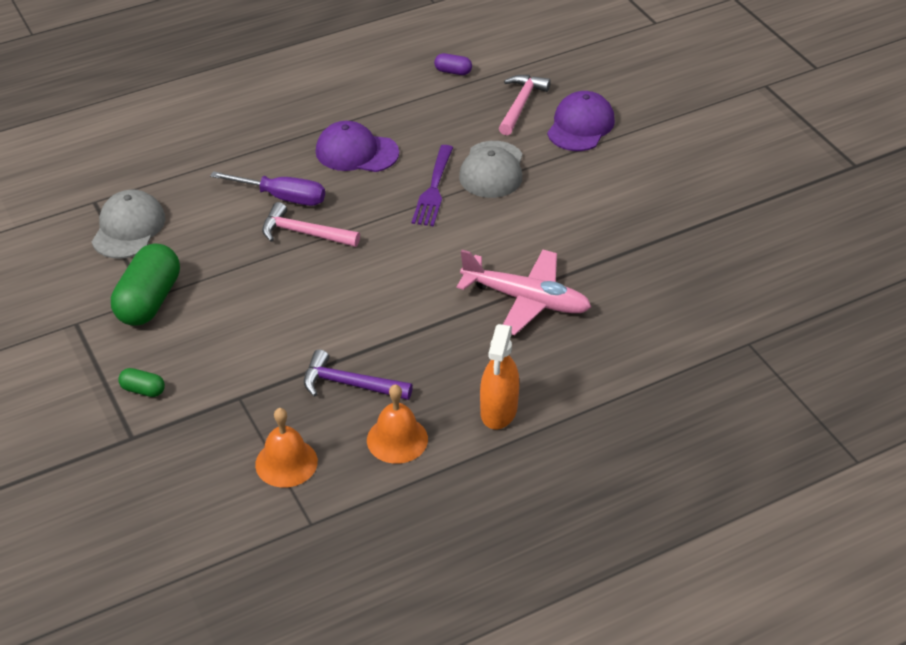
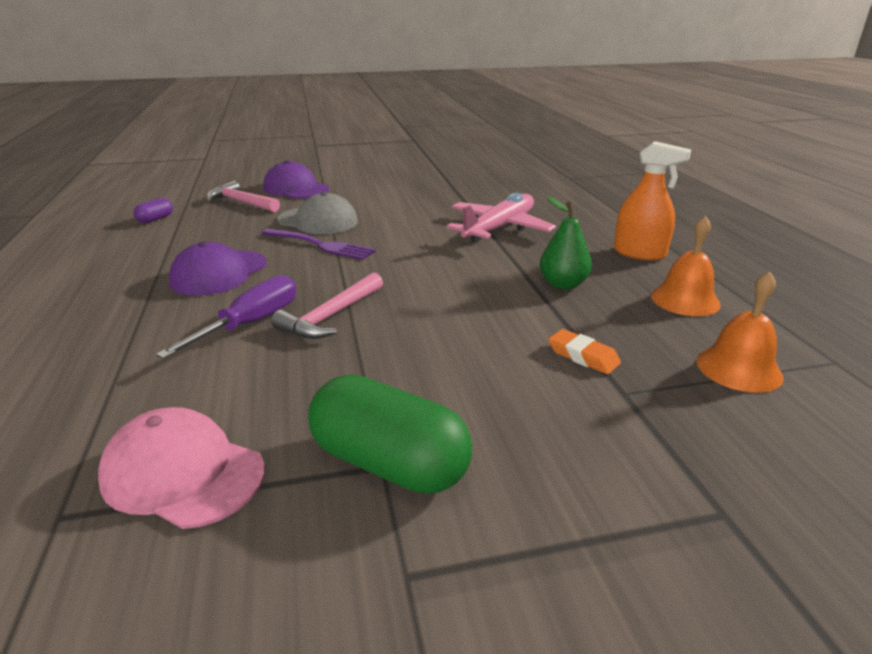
camera: 75 degrees left, 15 degrees down
(128, 228) = (183, 473): grey cap -> pink cap
(143, 390) = (607, 489): green capsule -> none
(282, 375) = (583, 356): none -> orange eraser
(349, 384) = (602, 316): purple hammer -> none
(402, 357) = (563, 284): none -> green pear

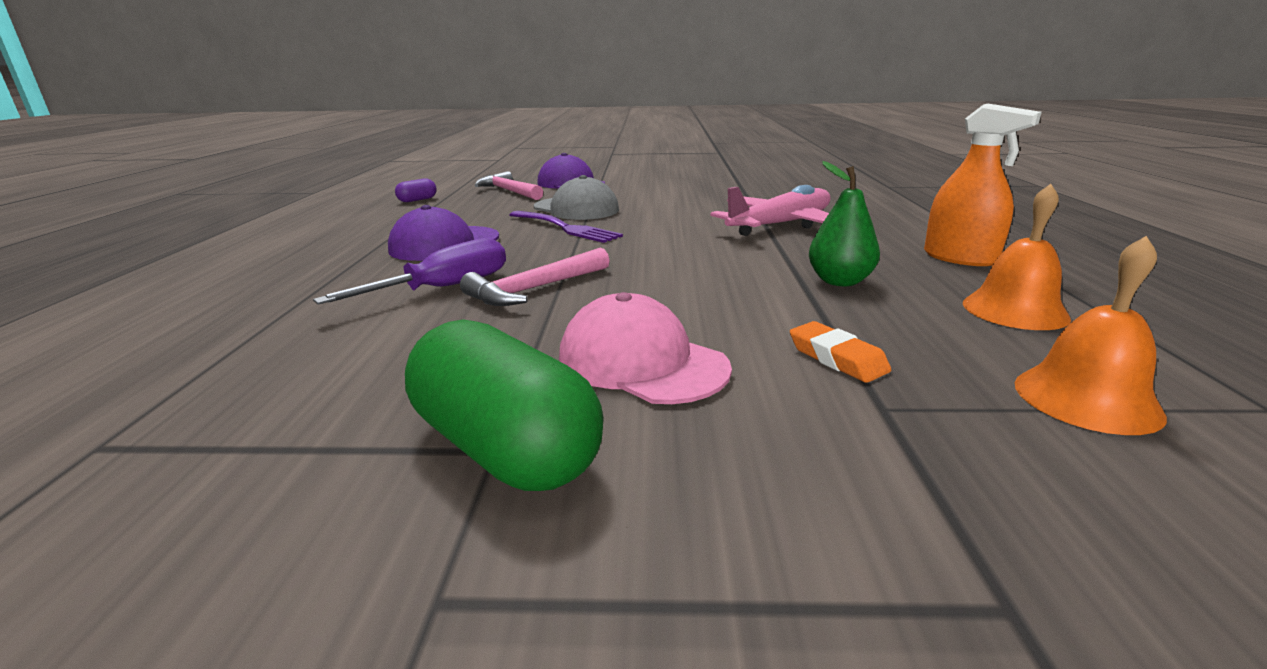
camera: 15 degrees right, 5 degrees down
(183, 473) = (259, 422): pink cap -> pink cap (641, 362)

